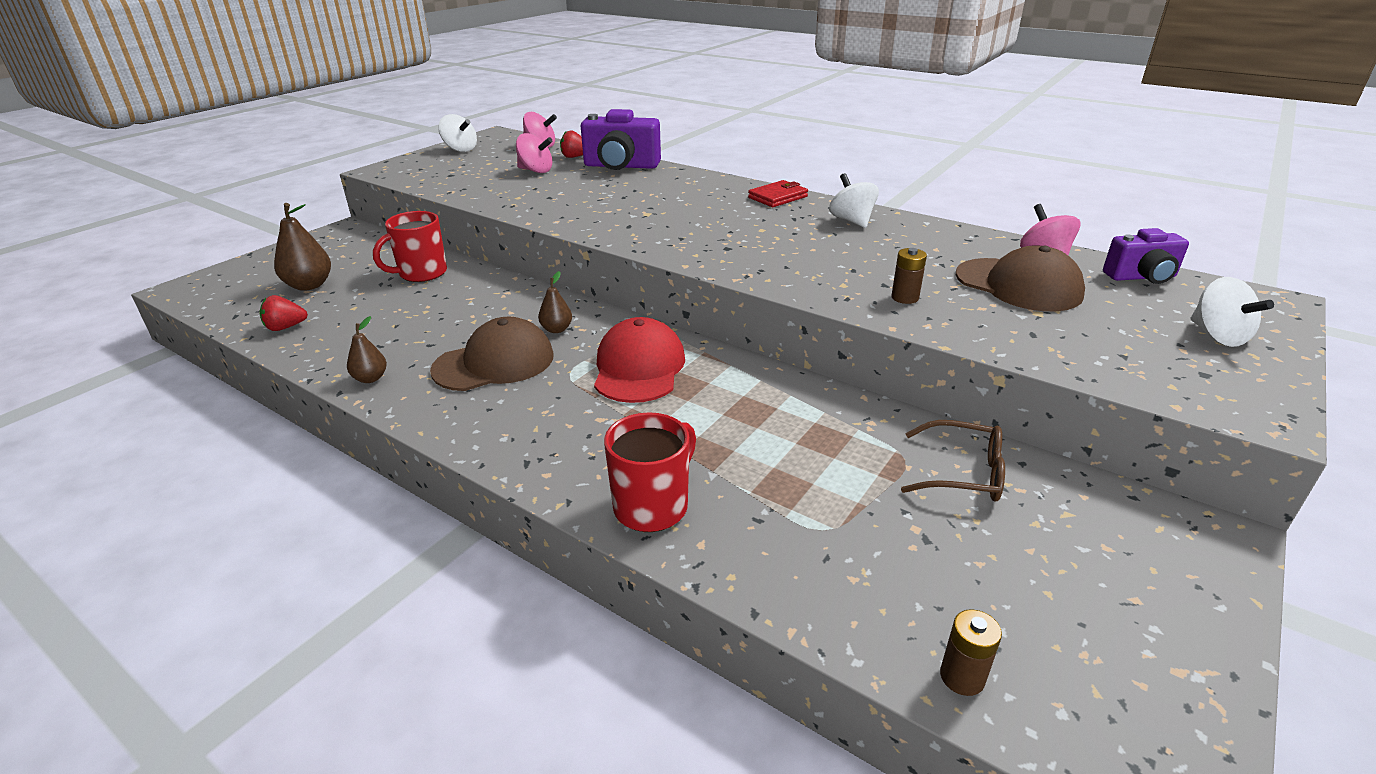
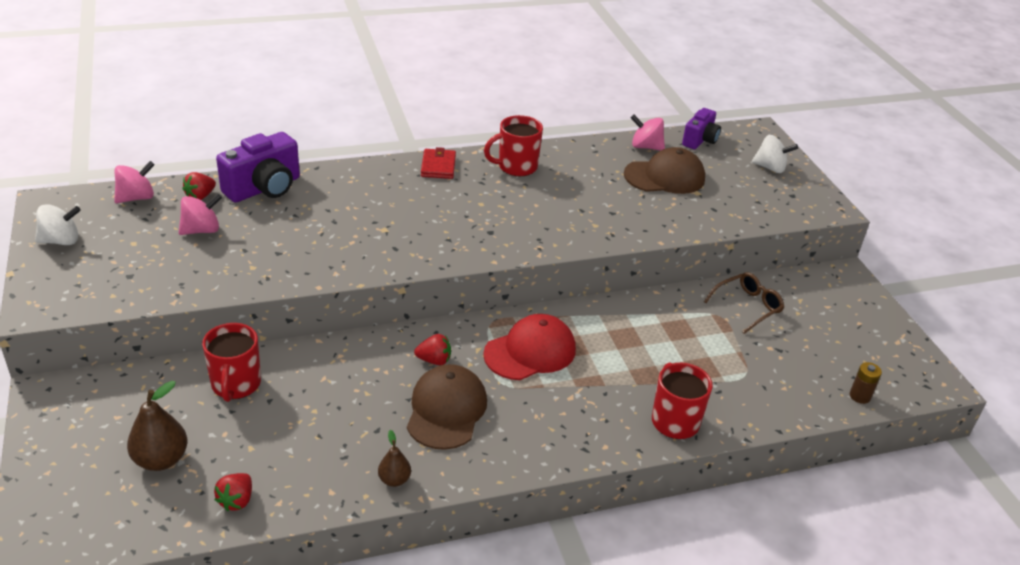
camera: 55 degrees left, 5 degrees up
(556, 329) = (434, 360): brown pear -> red strawberry
(639, 367) = (530, 352): red cap -> red cap turned 105 degrees clockwise
(851, 221) = (516, 167): white spinning top -> red mug
(905, 298) = (635, 217): brown battery -> none

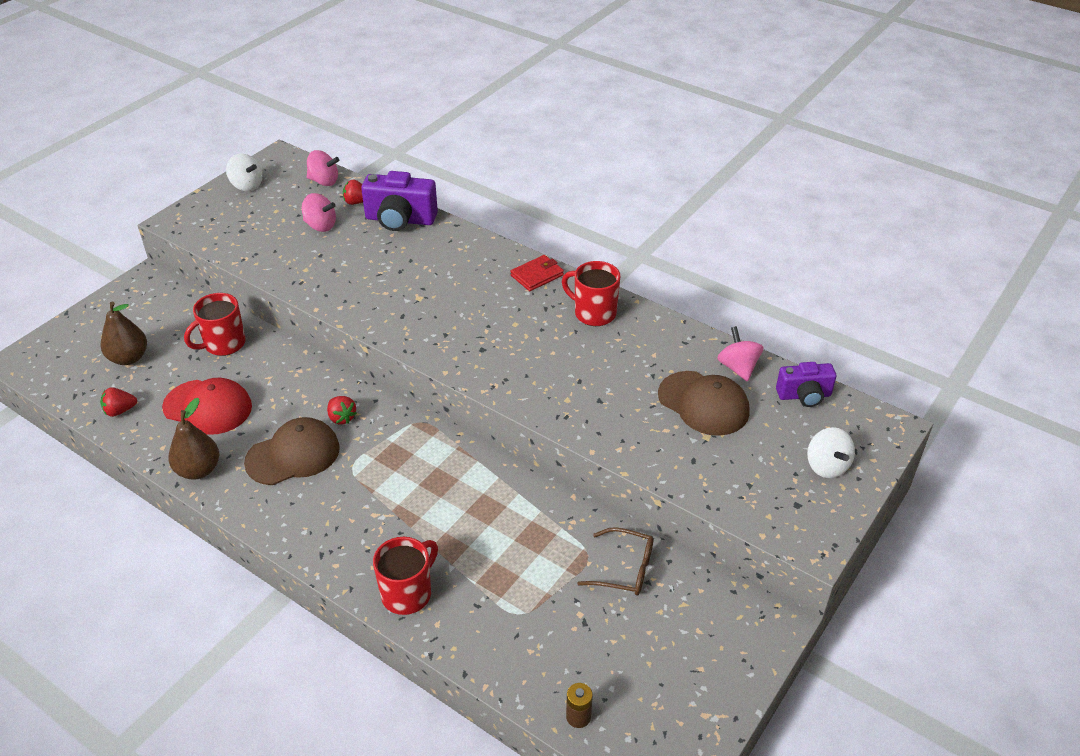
camera: 55 degrees right, 5 degrees up
(394, 480) = (198, 470): brown pear -> brown pear, size x1.71
(530, 352) = (406, 462): red cap -> red cap (208, 407)

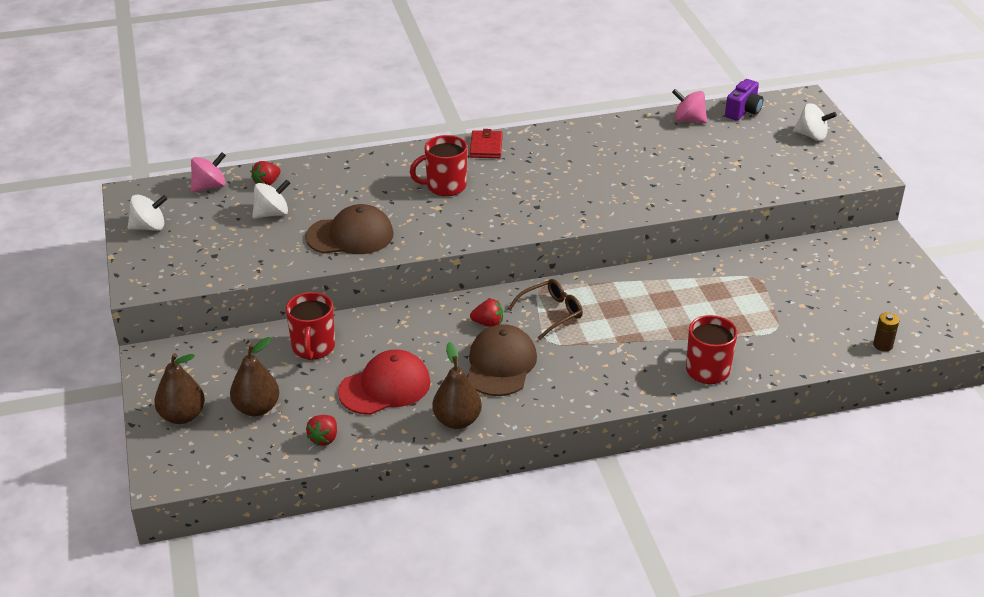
camera: 50 degrees left, 5 degrees down
(92, 329) = (182, 416): none -> brown pear
(320, 226) = (272, 213): pink spinning top -> white spinning top
(400, 220) = (324, 174): purple camera -> none
(594, 313) = (561, 144): red mug -> red mug (445, 186)
(625, 569) = (783, 269): brown glasses -> brown glasses (551, 313)
(703, 403) = (706, 148): brown cap -> brown cap (350, 235)

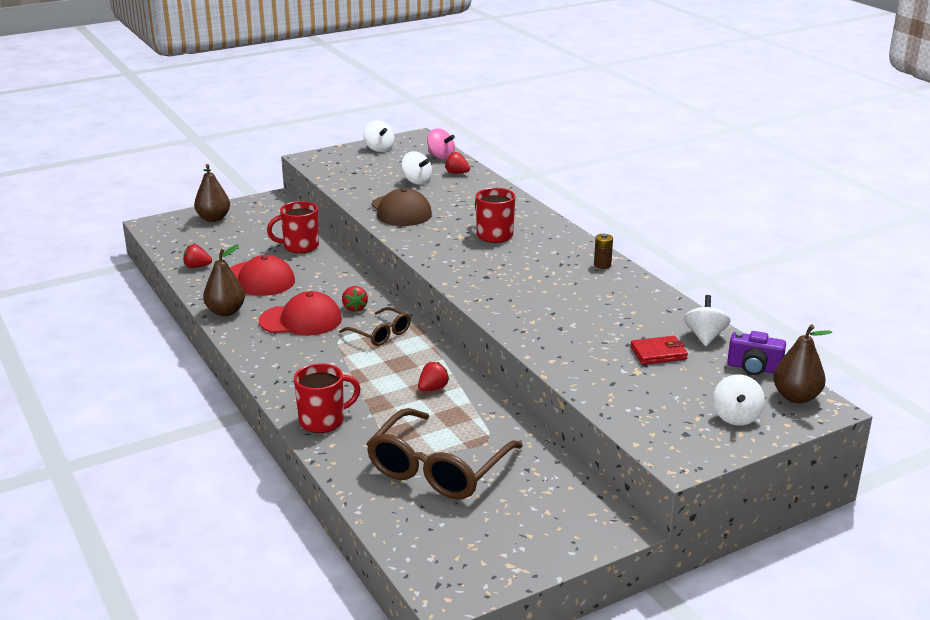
camera: 75 degrees right, 10 degrees down
(256, 408) = (226, 239): brown pear -> brown pear (796, 397)
(486, 147) = (570, 243): red wallet -> red wallet (658, 353)
(500, 364) = (301, 320): brown cap -> red cap
(666, 295) = (433, 388): none -> red strawberry
(688, 120) = (705, 336): pink spinning top -> white spinning top
(796, 312) = (438, 469): none -> brown glasses
(883, 345) = (399, 532): brown battery -> brown battery (602, 265)

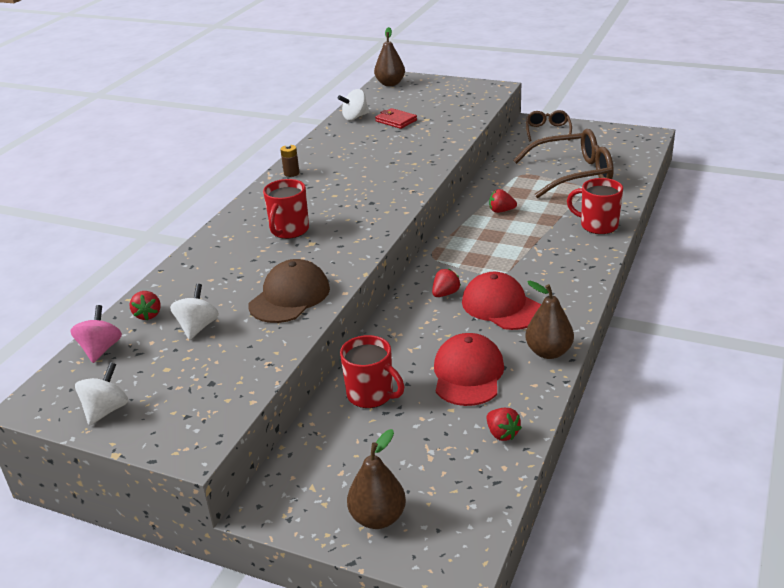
camera: 125 degrees left, 5 degrees up
(380, 334) = (466, 262): brown glasses -> brown glasses (548, 131)
(736, 417) = (433, 88): white spinning top -> none
(754, 368) = (374, 98): purple camera -> none

